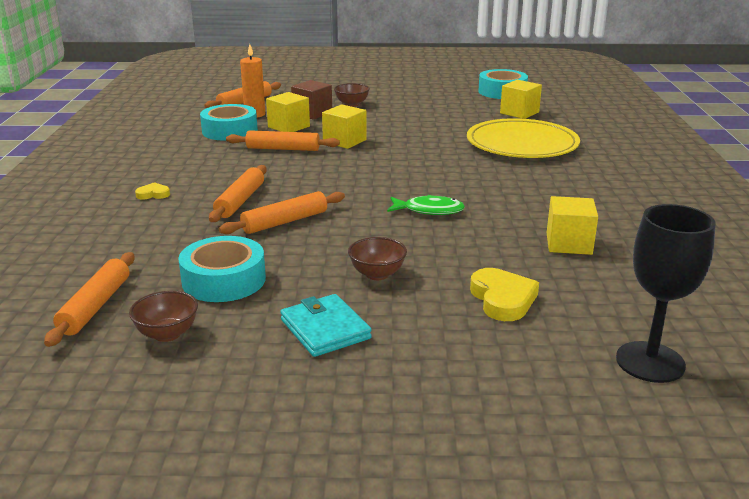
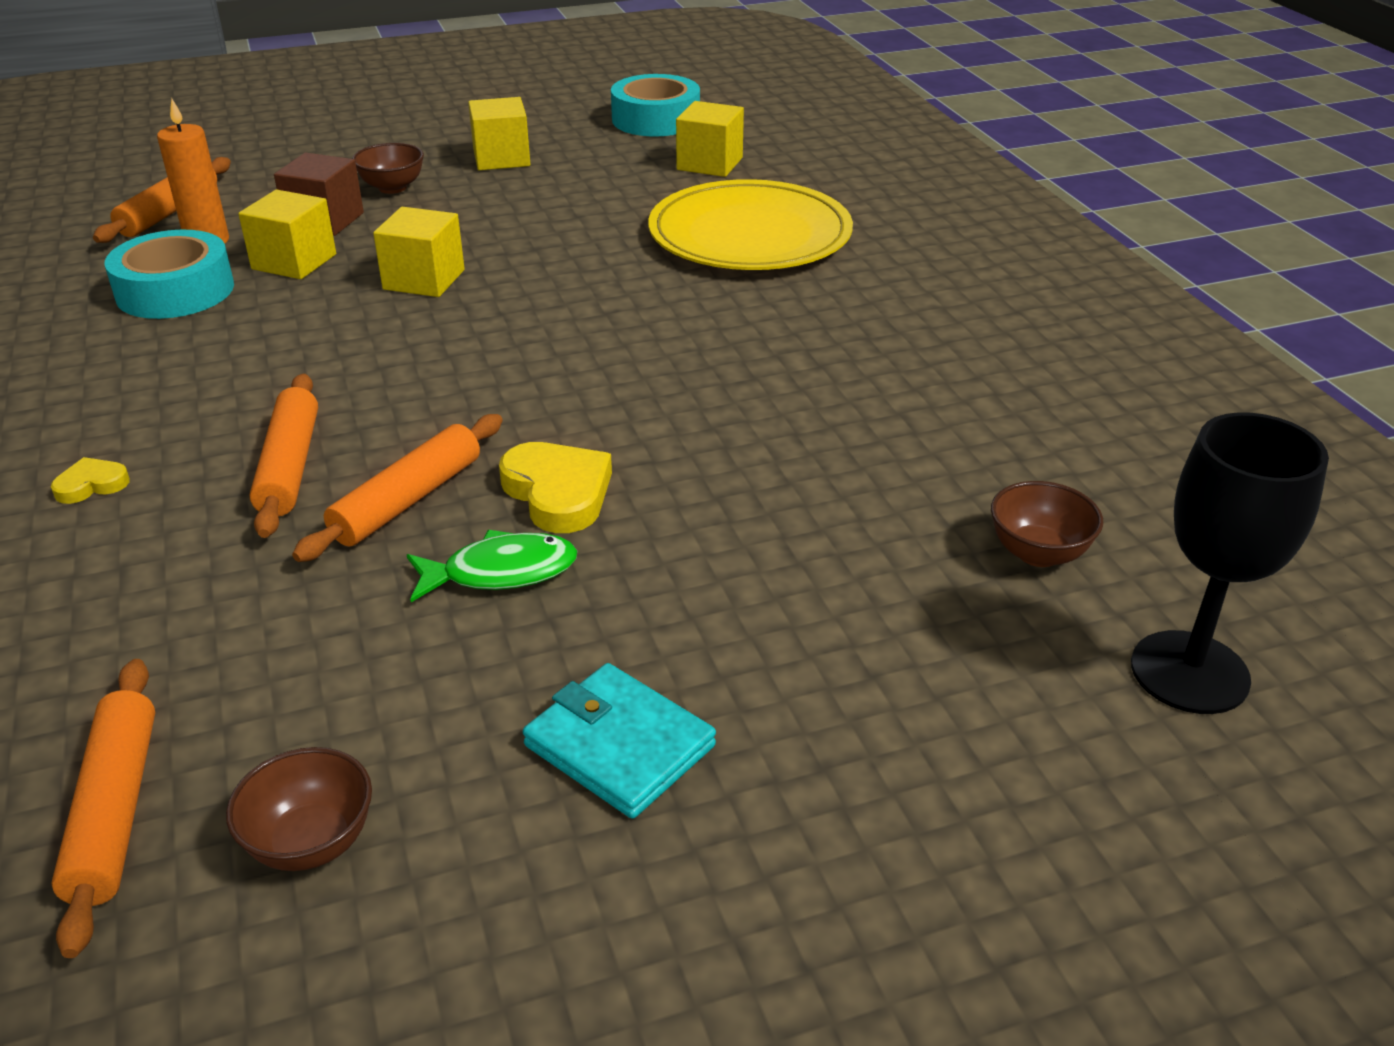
camera: 20 degrees left, 10 degrees up
(224, 280) = (358, 674): turquoise tape -> none
(283, 149) = (310, 319): orange rolling pin -> none
(377, 274) = (648, 589): brown bowl -> brown bowl (1038, 553)
(429, 210) = (666, 418): green fish -> green fish (501, 572)
(502, 299) = (894, 595): yellow heart -> yellow heart (558, 493)
(569, 244) = (939, 445): yellow cube -> yellow cube (501, 158)

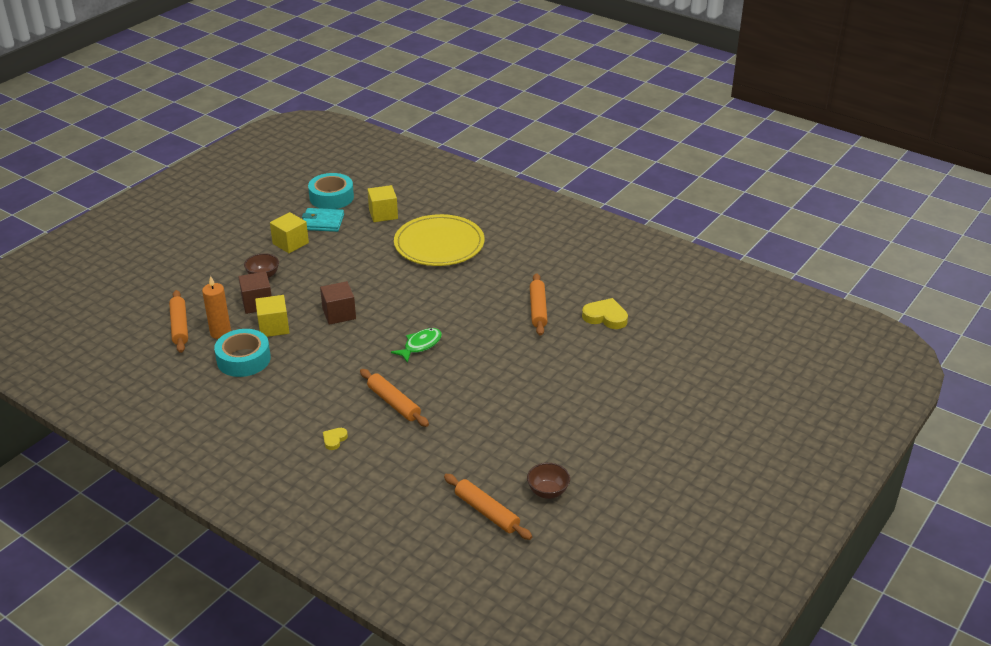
camera: 35 degrees left, 0 degrees up
(407, 500) = (449, 396): orange rolling pin -> orange rolling pin (538, 309)
(424, 279) = (339, 314): yellow cube -> brown cube
(501, 572) = (507, 404): green fish -> green fish (420, 345)
(558, 493) = (493, 372): yellow heart -> yellow heart (605, 317)
(619, 746) = (596, 432): turquoise wallet -> turquoise wallet (322, 222)
(1038, 553) = (649, 329): brown bowl -> none
(1189, 672) = (714, 346): black goblet -> none

